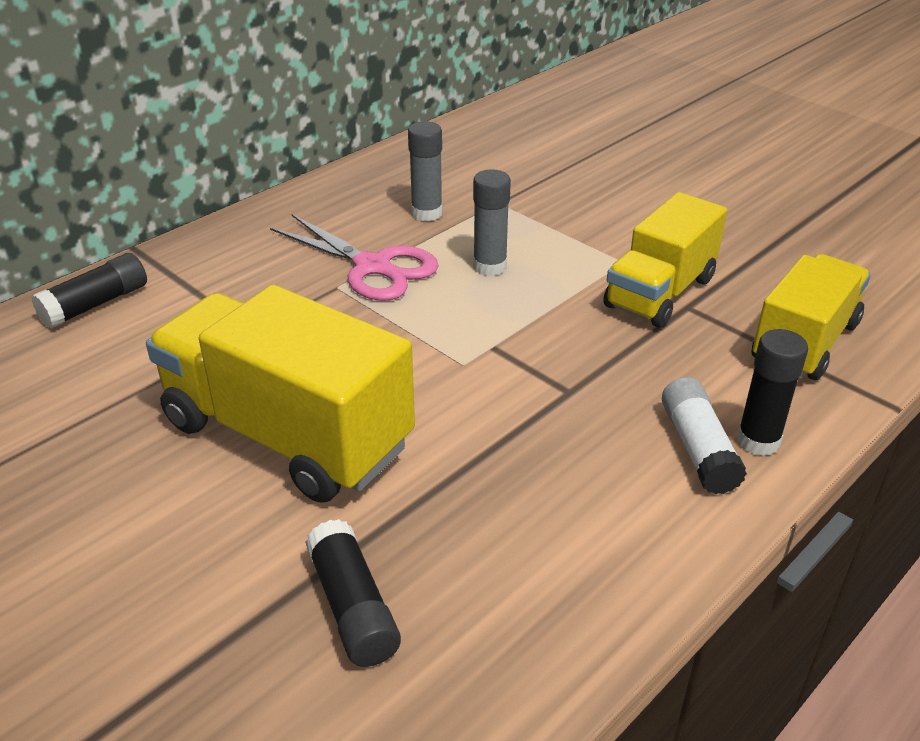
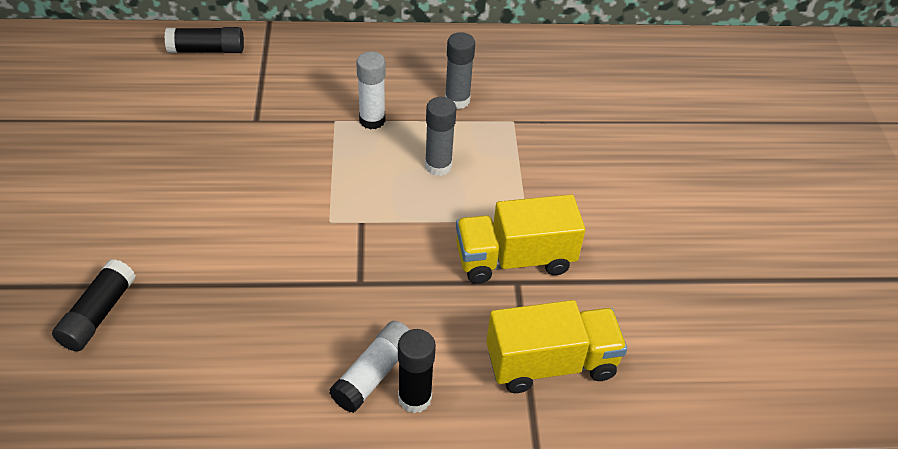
camera: 40 degrees right, 10 degrees up
(287, 434) = (190, 198): yellow truck -> none
(373, 267) = (372, 120): pink scissors -> white glue stick

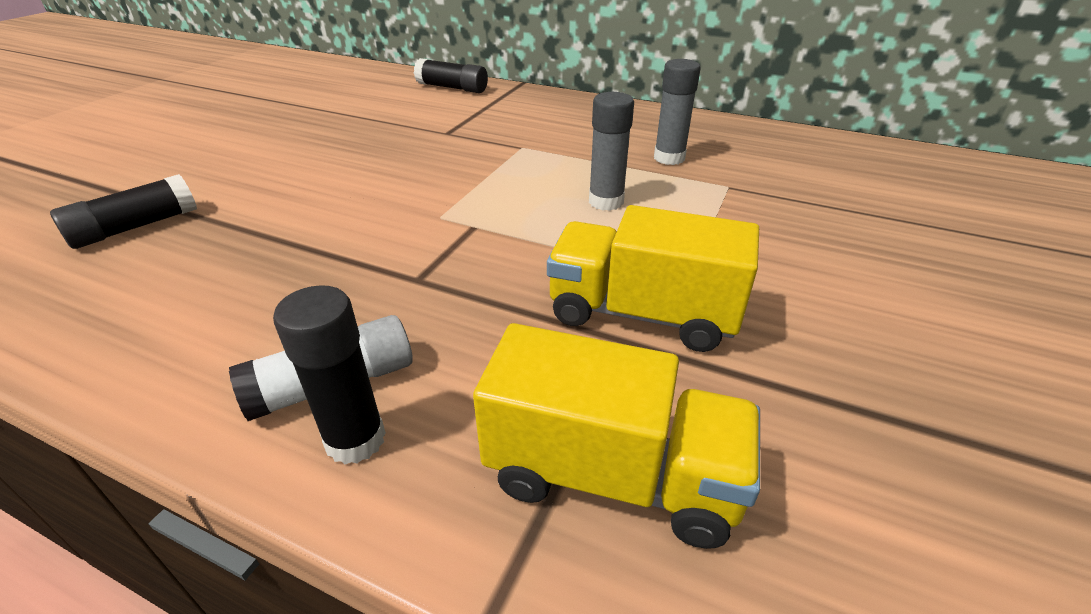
camera: 30 degrees right, 10 degrees down
(372, 120) = (561, 154): white glue stick -> none

